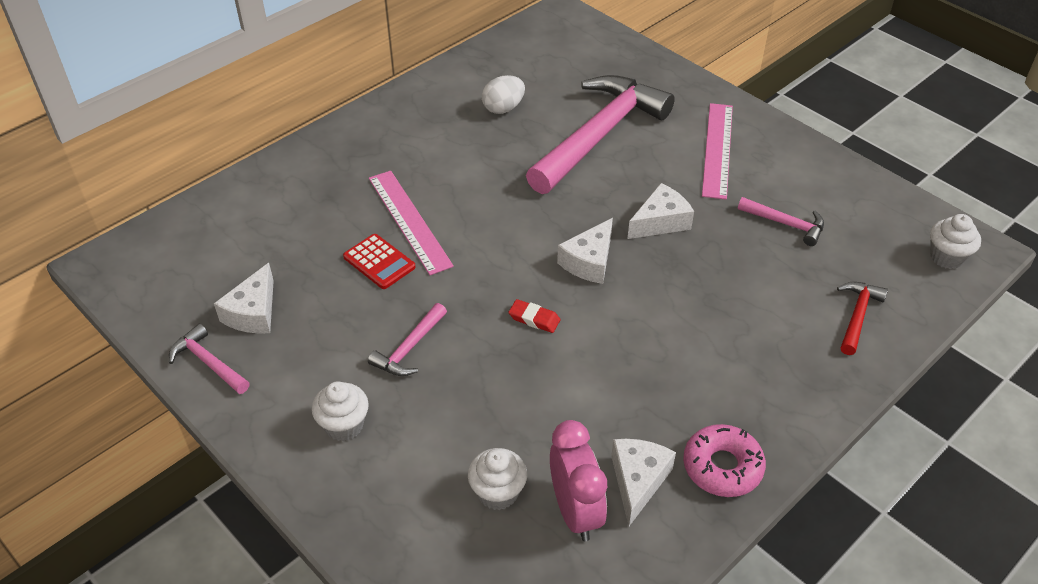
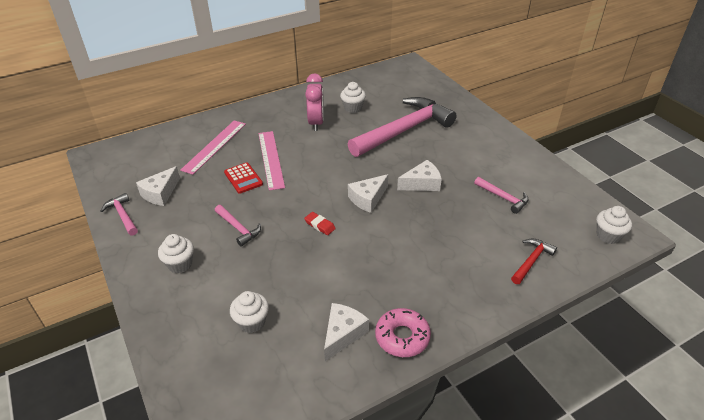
camera: 15 degrees right, 5 degrees down
(409, 348) = (238, 228): pink hammer -> pink hammer turned 90 degrees counterclockwise
(503, 108) = (353, 108): white egg -> white cupcake
(575, 511) = (295, 344): pink clock -> pink clock (316, 123)
(718, 149) = (475, 149): pink ruler -> pink ruler (215, 146)

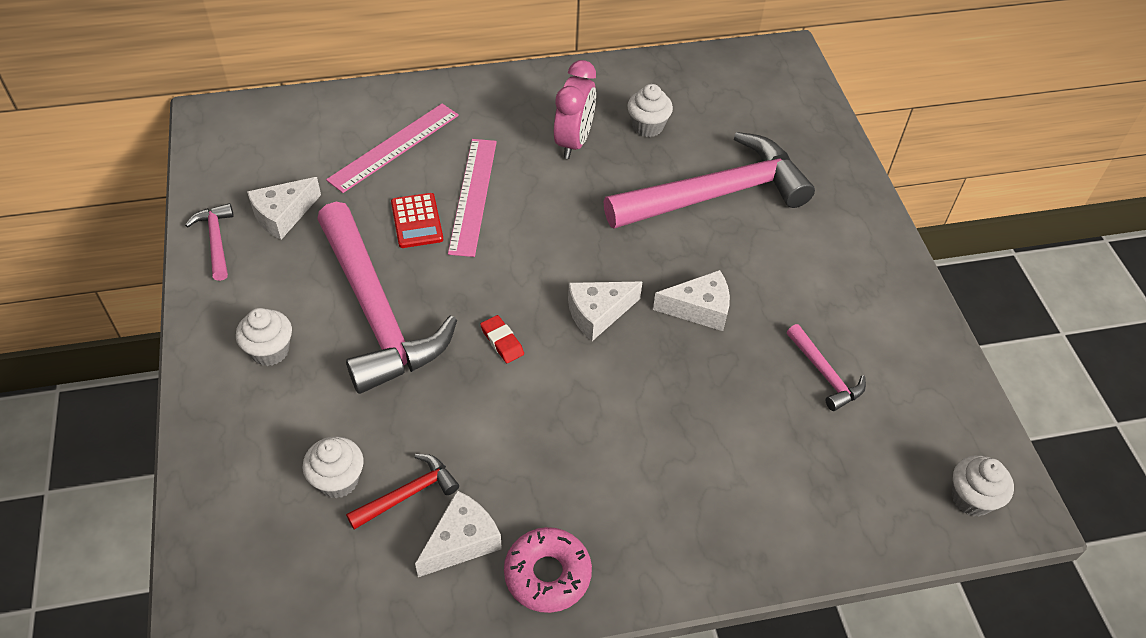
camera: 15 degrees right, 10 degrees up
(238, 228) = (376, 312): pink hammer -> pink hammer, size x2.32
(531, 261) = (814, 506): red hammer -> red hammer (408, 494)

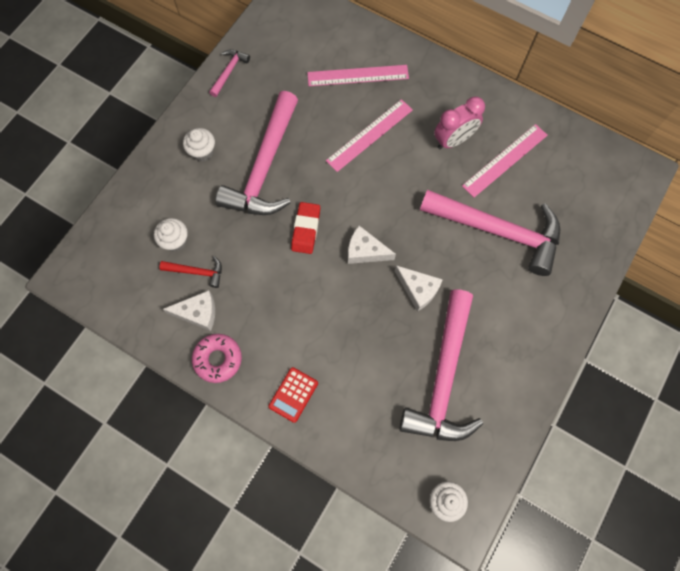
camera: 45 degrees right, 20 degrees up
(283, 215) = (270, 79): white cheese -> none
(416, 221) = (328, 129): red calculator -> red calculator (293, 394)
(502, 341) = (306, 229): red eraser -> red eraser, size x1.59
(647, 126) = (504, 160): white cupcake -> pink ruler
(825, 374) = (443, 377): pink hammer -> pink hammer, size x2.32

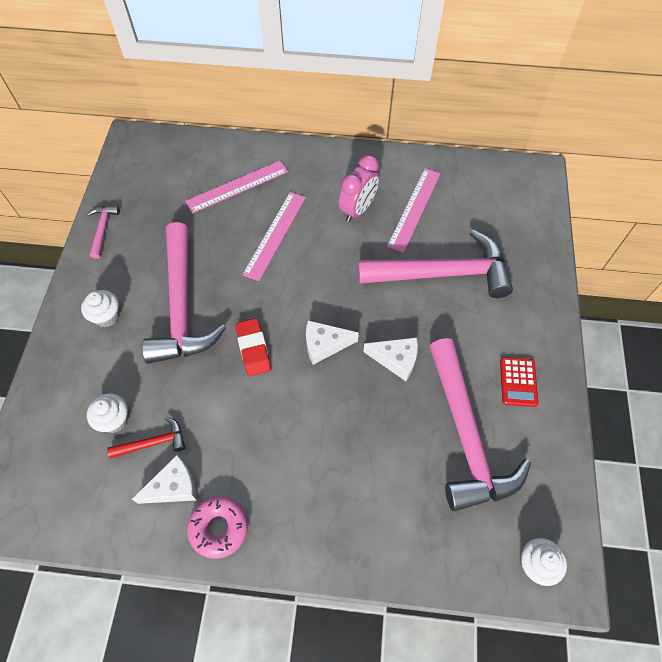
camera: 25 degrees left, 10 degrees down
(293, 394) = (321, 527): red calculator -> red calculator (518, 382)

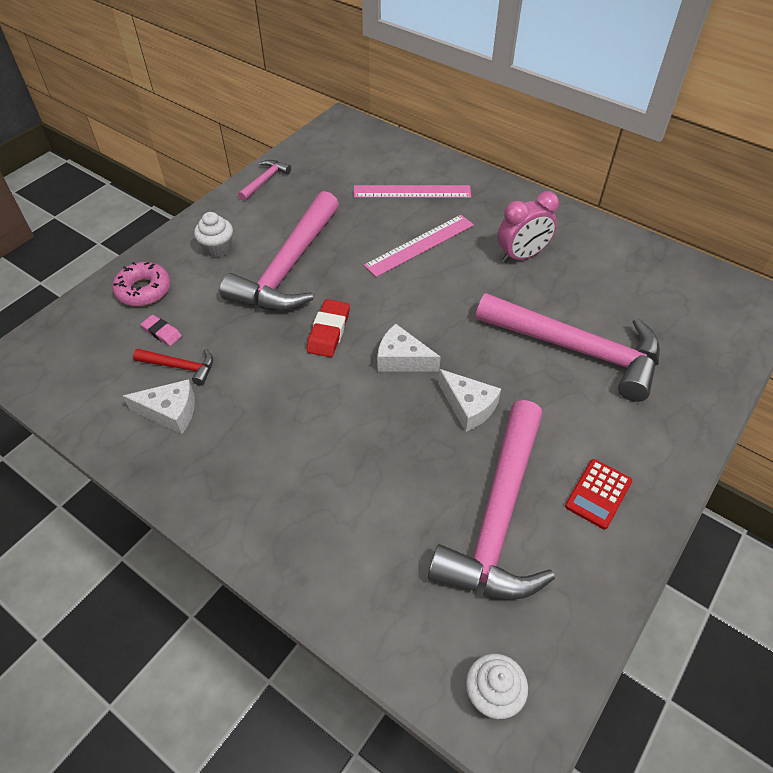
camera: 30 degrees right, 10 degrees down
(114, 420) = (162, 332): white cupcake -> pink eraser
(219, 528) = (183, 469): pink donut -> pink donut (144, 290)
(414, 209) = (585, 278): pink ruler -> none

